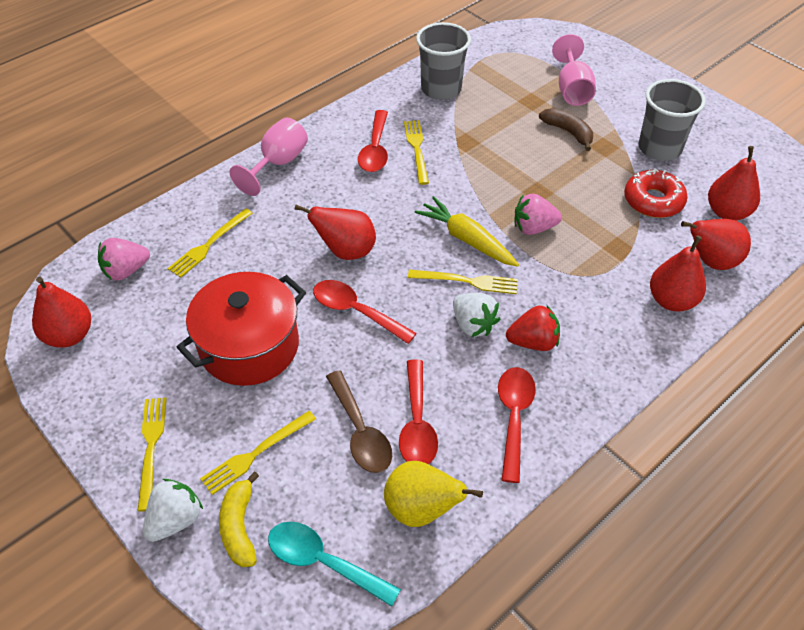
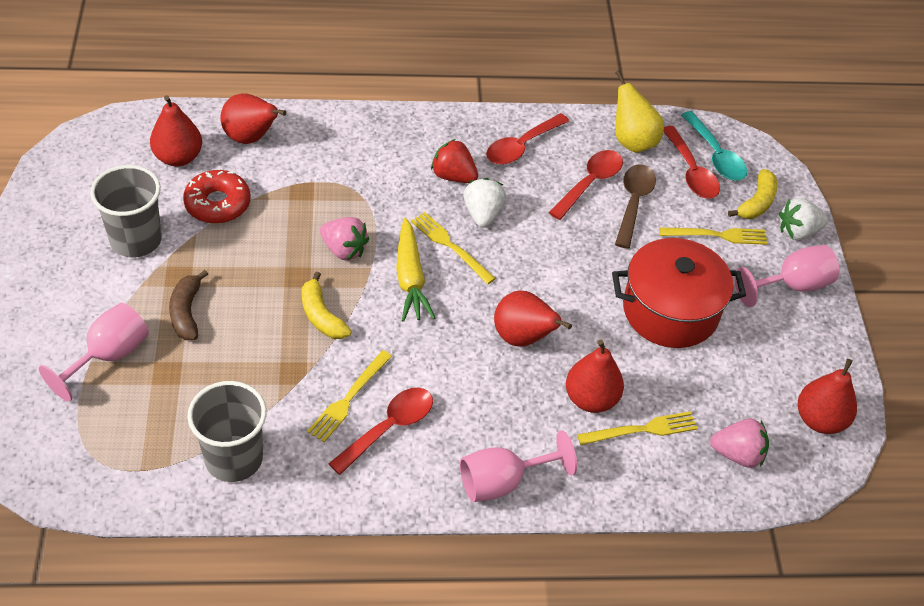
camera: 145 degrees left, 0 degrees up
(151, 448) = (792, 285): yellow fork -> pink goblet
(356, 311) = (562, 282): red spoon -> red spoon (691, 172)
(491, 180) = (321, 316): none -> yellow banana
(671, 301) = (320, 135): red pear -> red pear (591, 399)

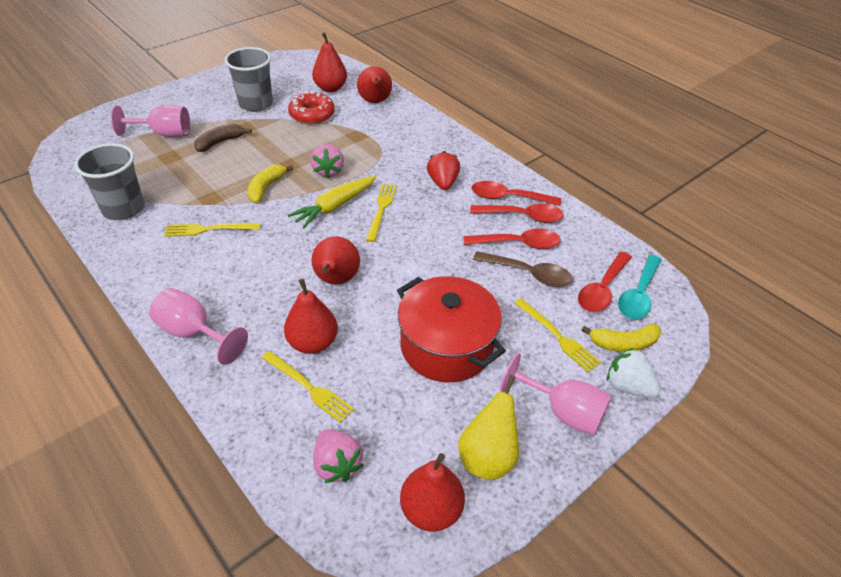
camera: 55 degrees right, 5 degrees down
(389, 427) = (199, 257): red spoon -> red spoon (523, 216)
(483, 214) = (426, 210): white strawberry -> none
(632, 141) = (587, 245): yellow pear -> yellow pear (487, 457)
(633, 203) = (529, 274): brown spoon -> brown spoon turned 45 degrees clockwise

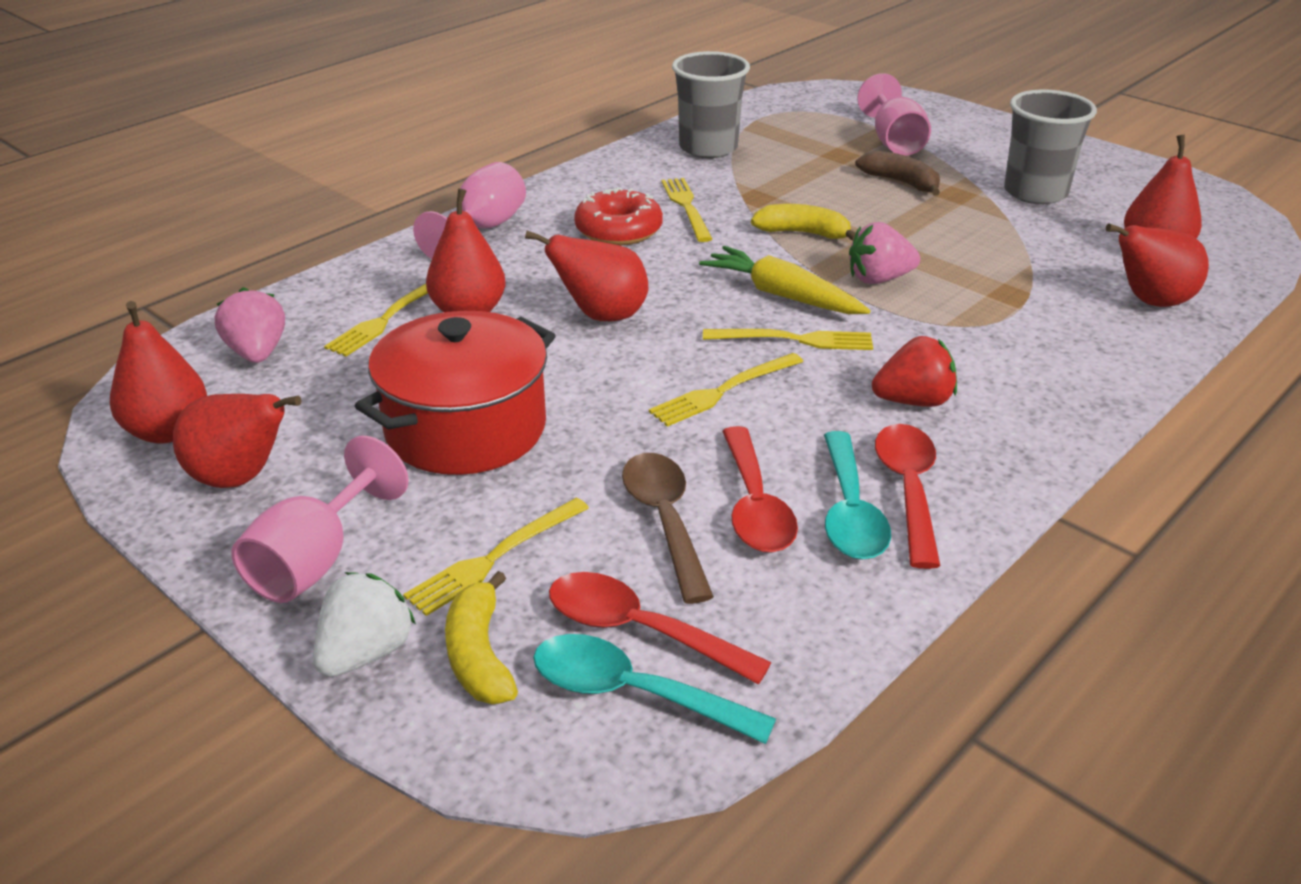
camera: 85 degrees right, 10 degrees down
(312, 115) = (1044, 244): red donut -> red donut (618, 230)
(337, 465) = (257, 353): pink strawberry -> pink strawberry turned 105 degrees clockwise
(424, 241) = (723, 391): none -> yellow fork
(487, 457) = (241, 478): yellow pear -> red pear
(523, 216) = (850, 512): red spoon -> turquoise spoon
(529, 274) = (664, 521): brown spoon -> brown spoon turned 150 degrees clockwise

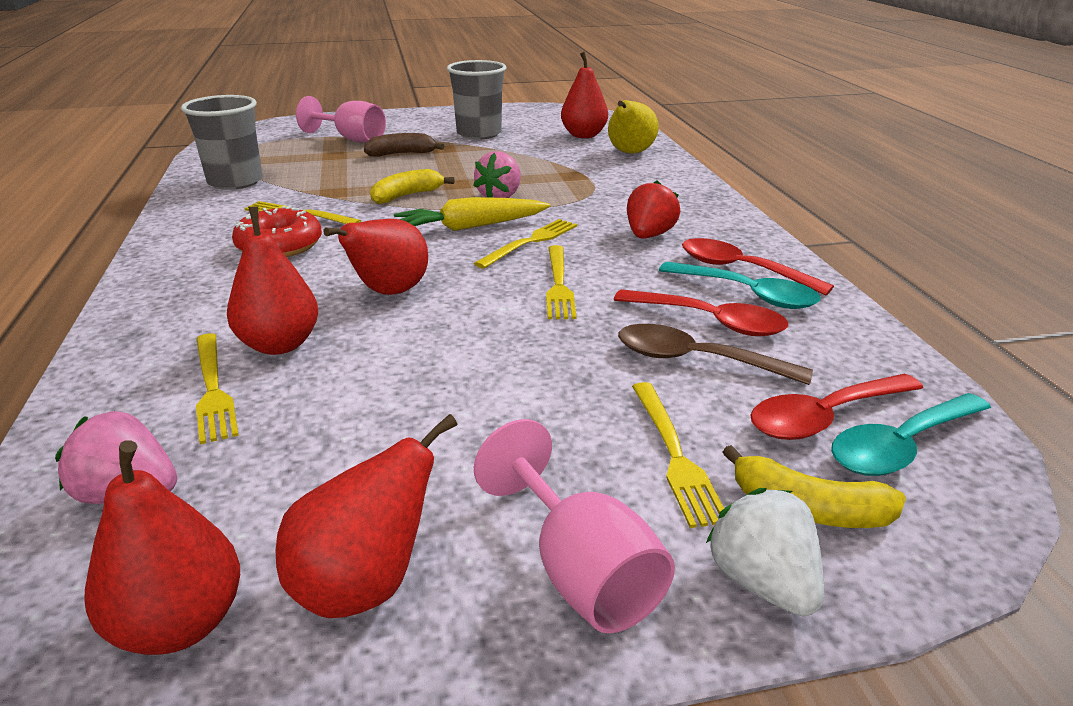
camera: 55 degrees left, 5 degrees down
(466, 429) = (463, 406): red pot -> none
(482, 229) = (158, 295): pink goblet -> none
(1150, 302) = (630, 153): red pear -> yellow pear

